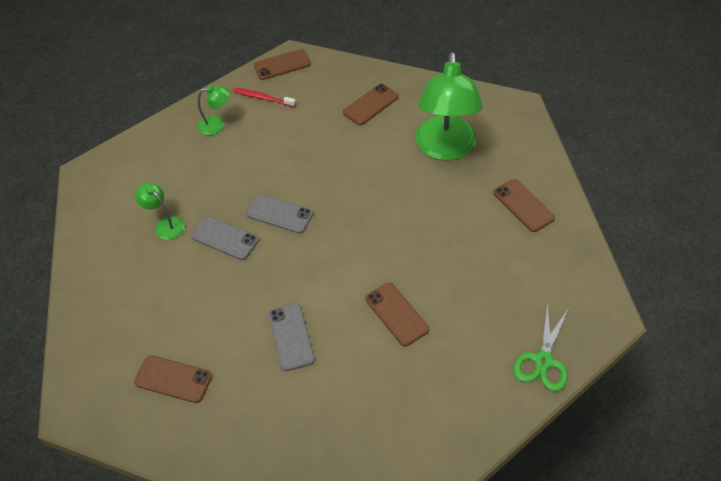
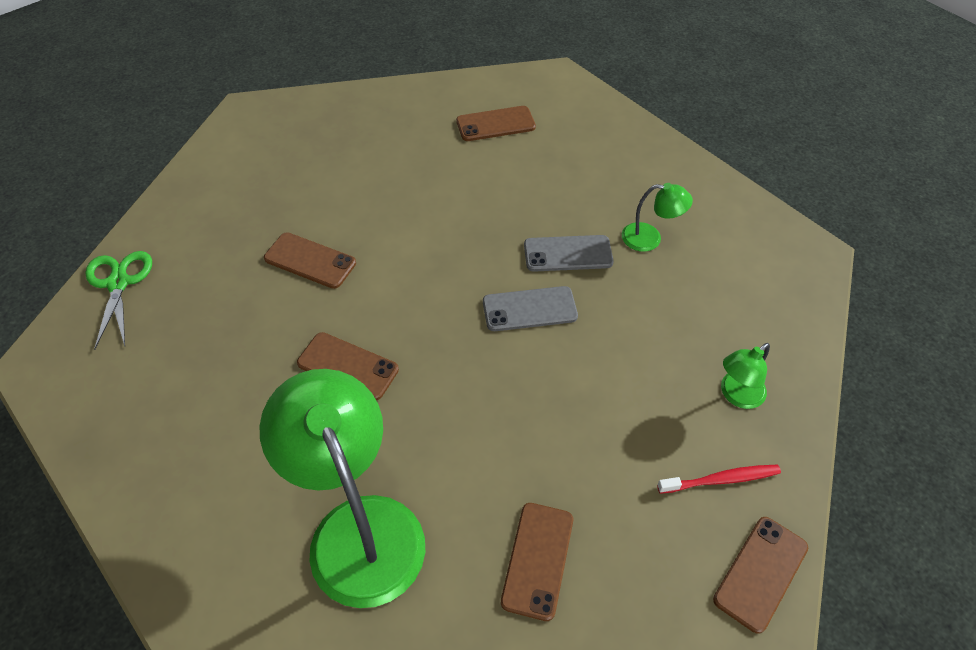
camera: 145 degrees right, 0 degrees up
(291, 337) = (412, 195): grey phone -> none
(523, 205) = (191, 478): brown phone -> brown phone (348, 366)

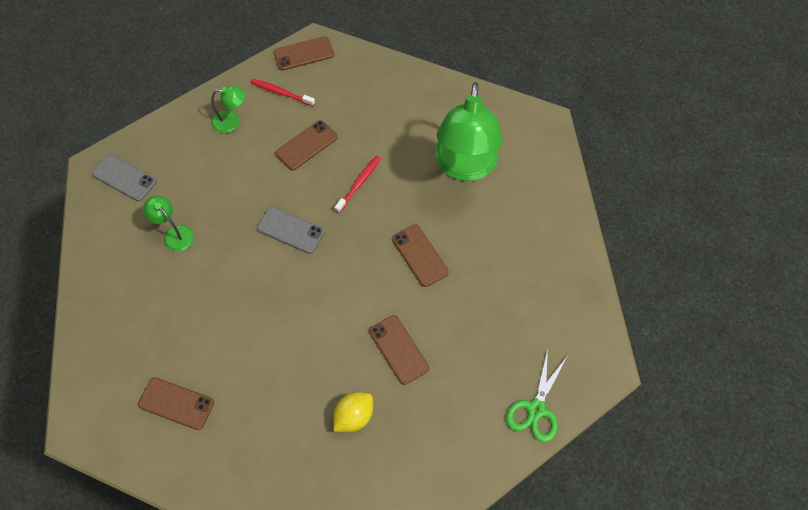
camera: 145 degrees left, 10 degrees up
(319, 189) = (354, 416): none -> yellow lemon
(494, 412) = (359, 183): none -> red toothbrush
(538, 560) = (392, 109): brown phone -> brown phone (306, 145)
(568, 254) = (234, 253): grey phone -> grey phone (124, 178)

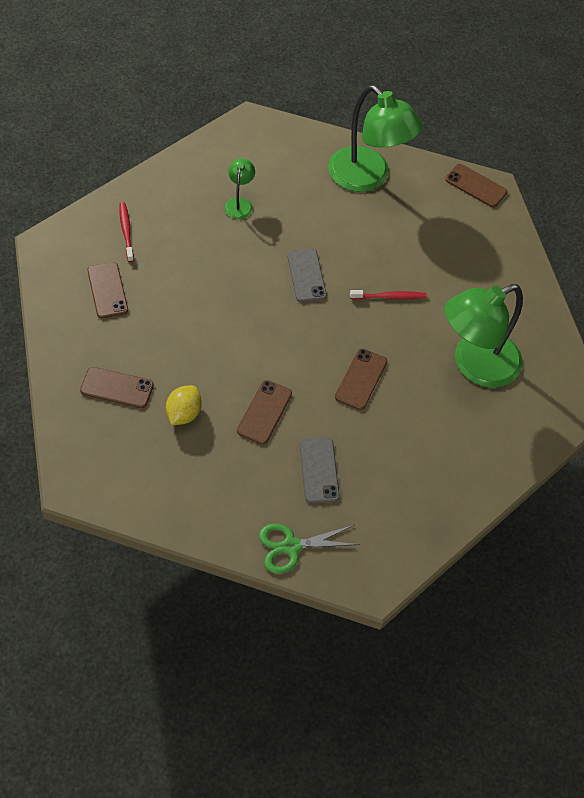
camera: 50 degrees right, 5 degrees down
(124, 178) = (259, 143): grey phone -> grey phone (319, 470)
(232, 121) = (367, 178): green lamp -> green lamp, size x2.22
(281, 92) = (424, 193): red toothbrush -> red toothbrush (126, 231)
(306, 145) = (391, 240): brown phone -> brown phone (117, 388)
(354, 416) = (184, 413): yellow lemon -> yellow lemon turned 75 degrees counterclockwise

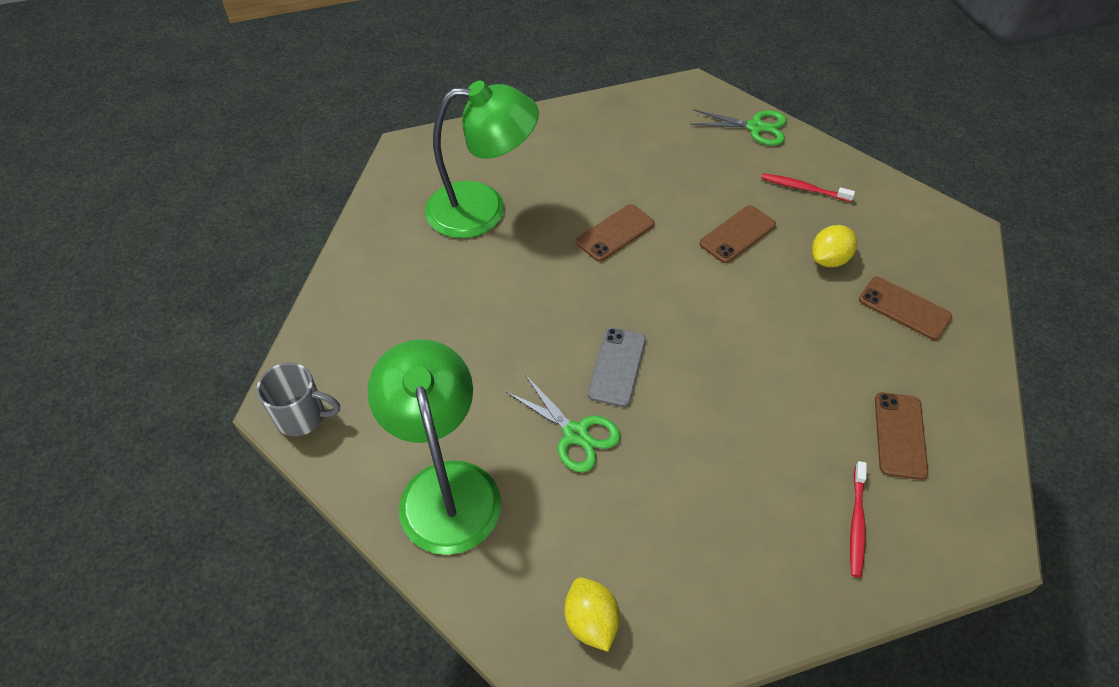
camera: 150 degrees left, 5 degrees down
(239, 203) = (663, 511): green lamp -> none
(255, 145) = (591, 621): none -> yellow lemon
(310, 227) = (575, 434): none -> green scissors
(319, 470) = (702, 171): grey phone -> none
(389, 297) = (527, 306): red toothbrush -> red toothbrush (803, 188)
(475, 186) = (302, 416): brown phone -> grey mug

